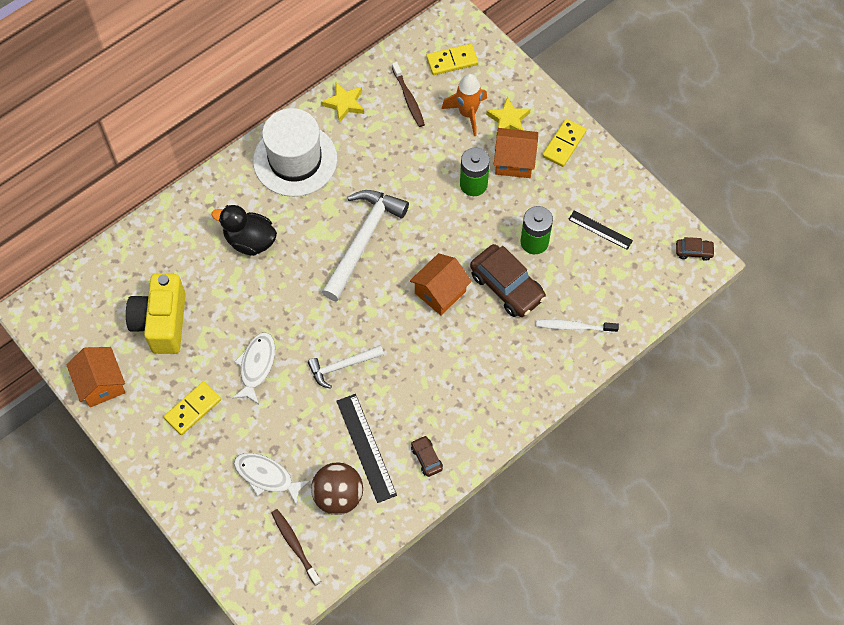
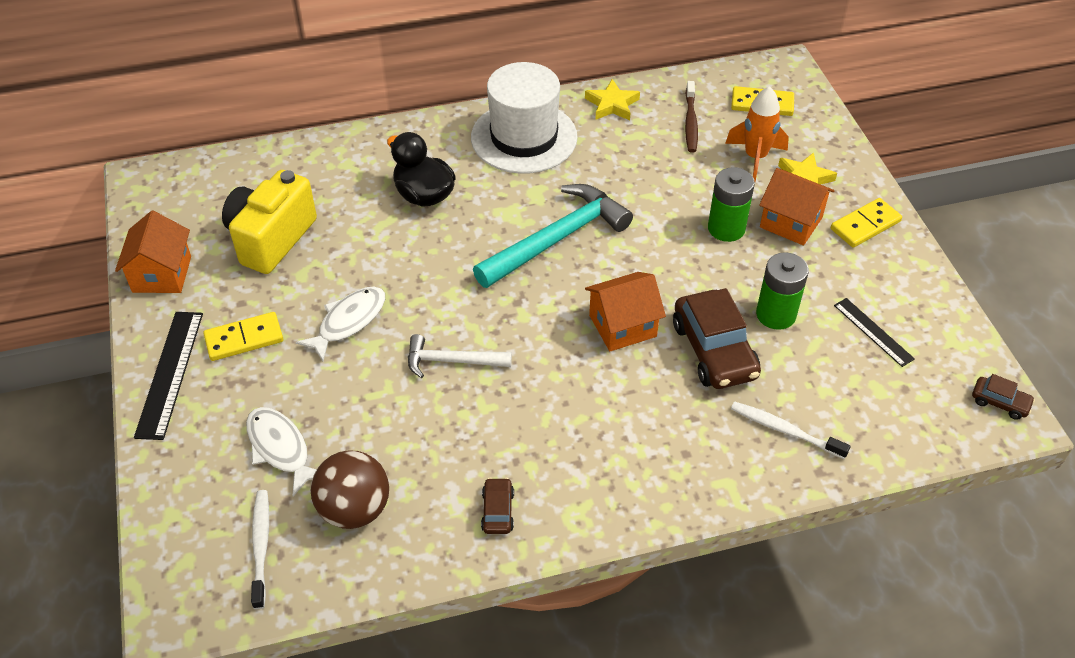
camera: 25 degrees right, 15 degrees down
(295, 545) = (261, 546): brown toothbrush -> white toothbrush
(363, 240) = (557, 239): white hammer -> turquoise hammer
(366, 447) = (425, 465): black ruler -> black ruler (169, 373)

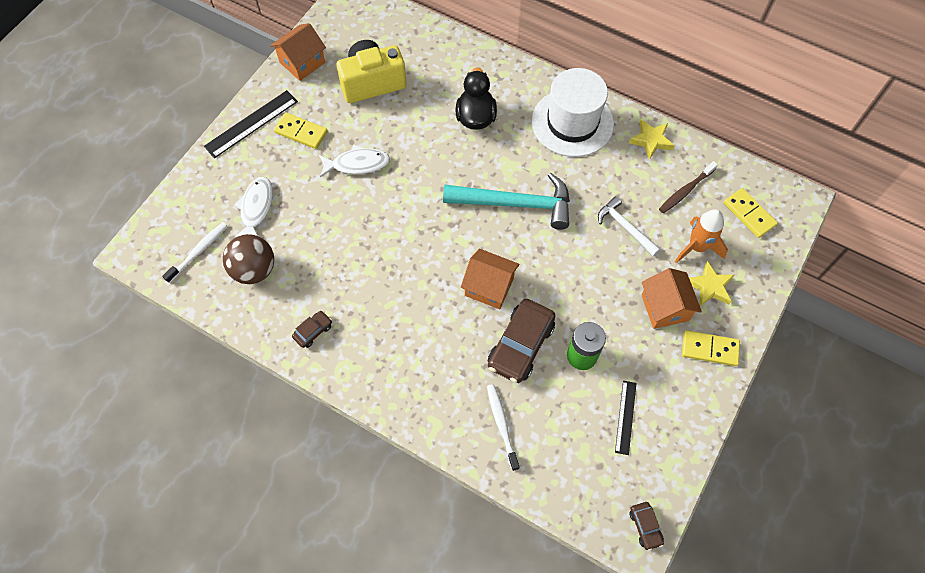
camera: 45 degrees right, 15 degrees up
(451, 361) = (381, 230): white hammer -> white hammer (625, 227)
(726, 228) = (620, 278): green battery -> none

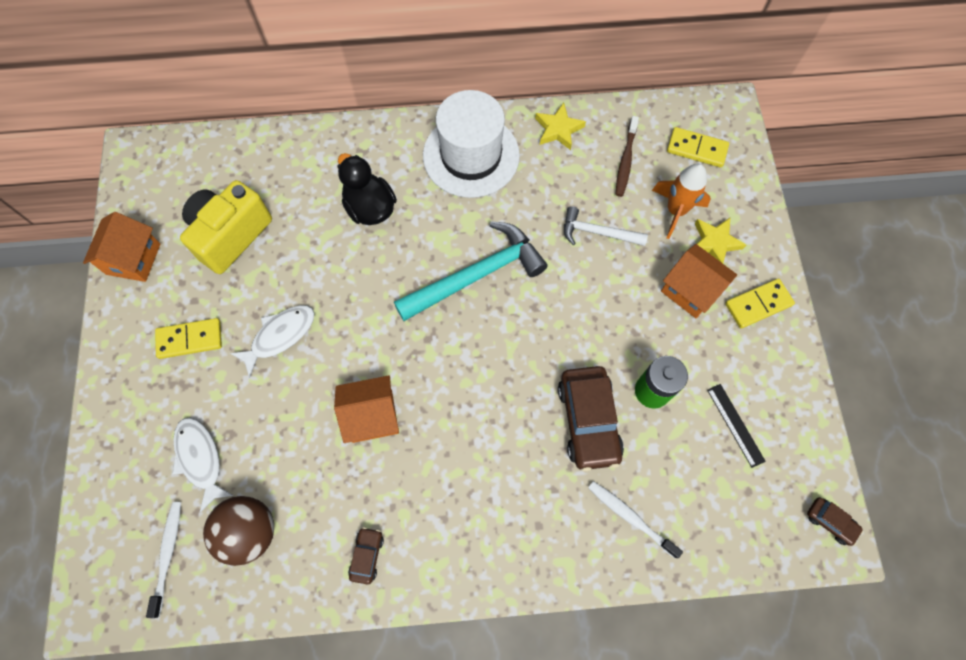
camera: 35 degrees left, 5 degrees up
(251, 123) = (123, 365): black ruler -> none
(489, 287) = (513, 380): orange house -> orange house (372, 416)

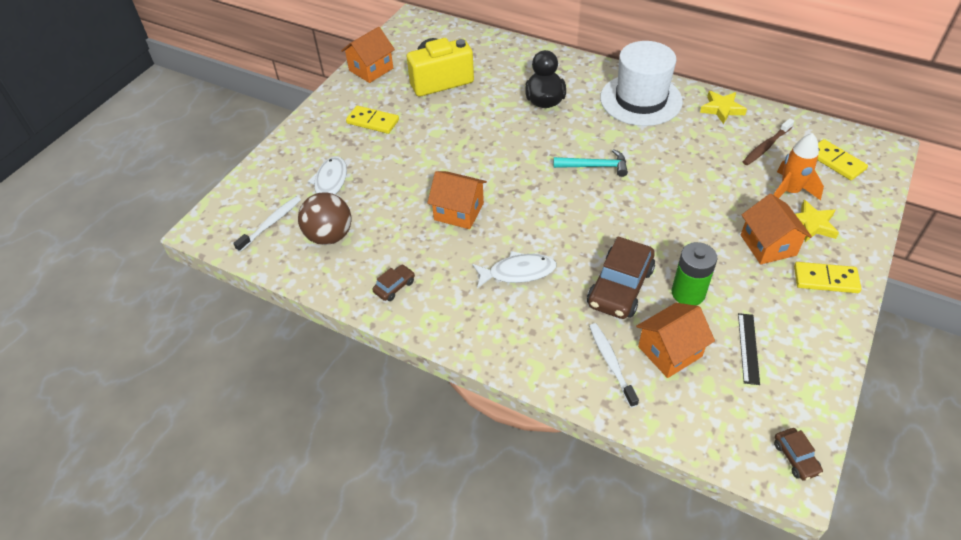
camera: 35 degrees right, 20 degrees down
(280, 336) = (430, 143): white fish -> white fish (518, 272)
(477, 275) = (595, 166): turquoise hammer -> turquoise hammer, size x0.56
(597, 232) = (711, 179): white hammer -> none
(673, 471) = (669, 351): none -> orange house

